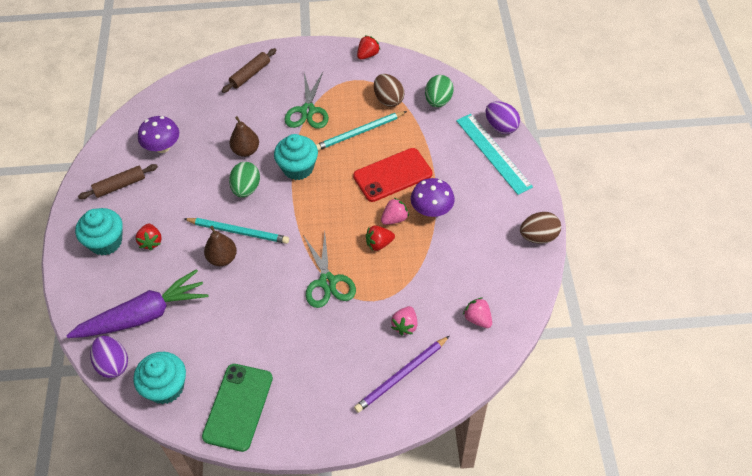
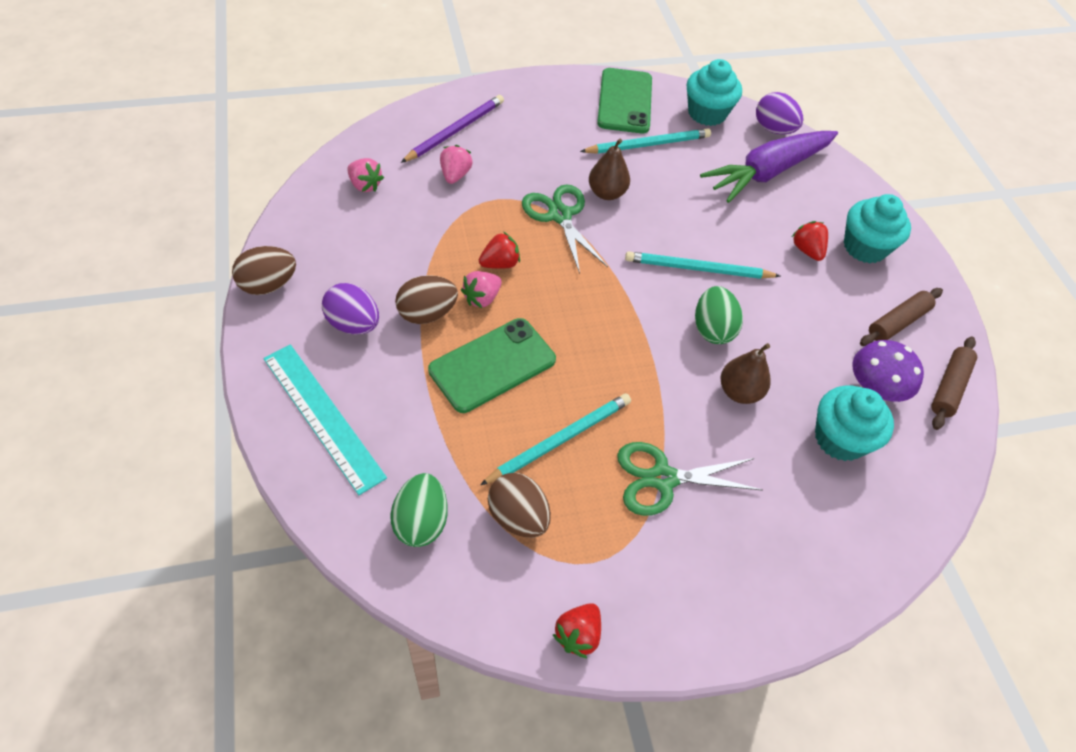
camera: 165 degrees right, 0 degrees up
(222, 258) = (704, 235): brown pear -> brown pear (606, 193)
(234, 351) = (648, 144): none -> turquoise pencil
(250, 74) = (800, 556): brown rolling pin -> brown rolling pin (949, 387)
(298, 168) = (645, 367): turquoise cupcake -> turquoise cupcake (840, 438)
(308, 111) = (663, 478): green scissors -> green scissors turned 90 degrees counterclockwise
(392, 175) = (492, 365): red phone -> green phone
(431, 210) = (427, 313): purple mushroom -> brown egg
(501, 127) = (303, 471): purple egg -> purple egg (353, 324)

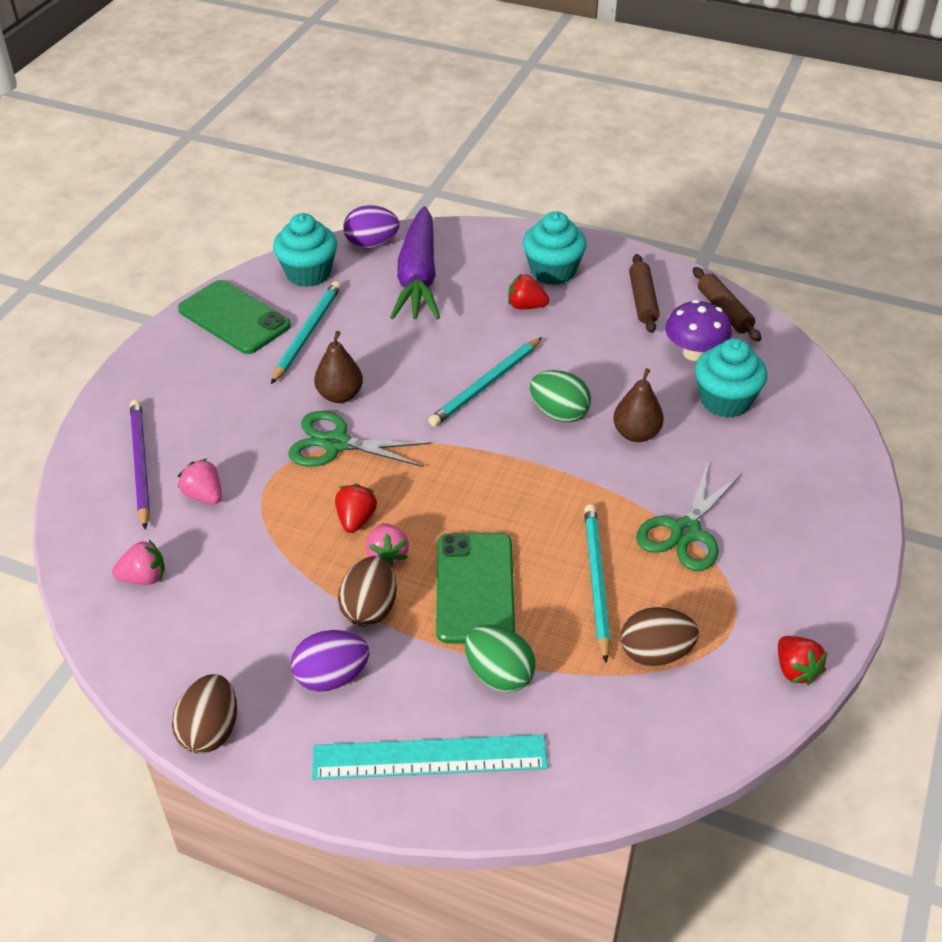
camera: 50 degrees left, 10 degrees down
(421, 521) = (611, 730): green egg -> green egg (499, 674)

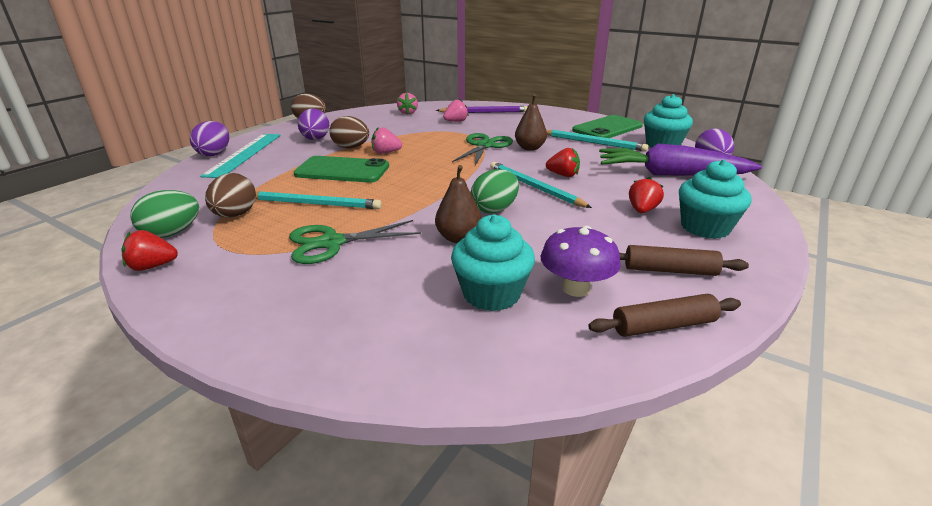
camera: 100 degrees right, 15 degrees down
(356, 519) = (418, 147): red strawberry -> red strawberry (563, 175)
(436, 810) = (214, 153): none -> purple egg
(499, 674) = (274, 171): green egg -> green egg (172, 233)
(685, 532) = (331, 243): green scissors -> green scissors turned 60 degrees counterclockwise

